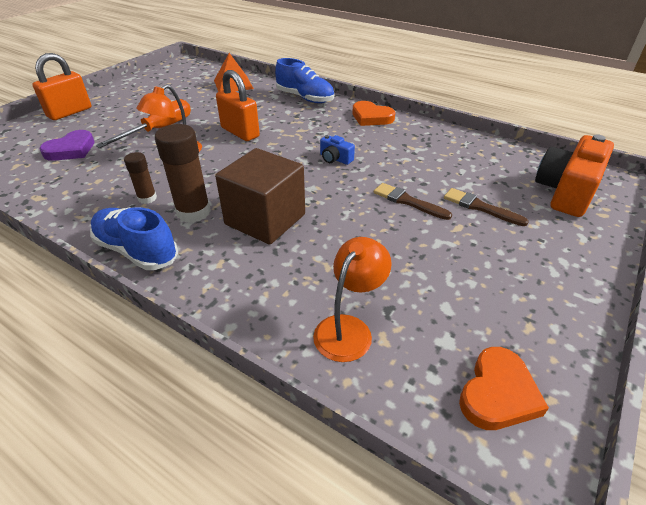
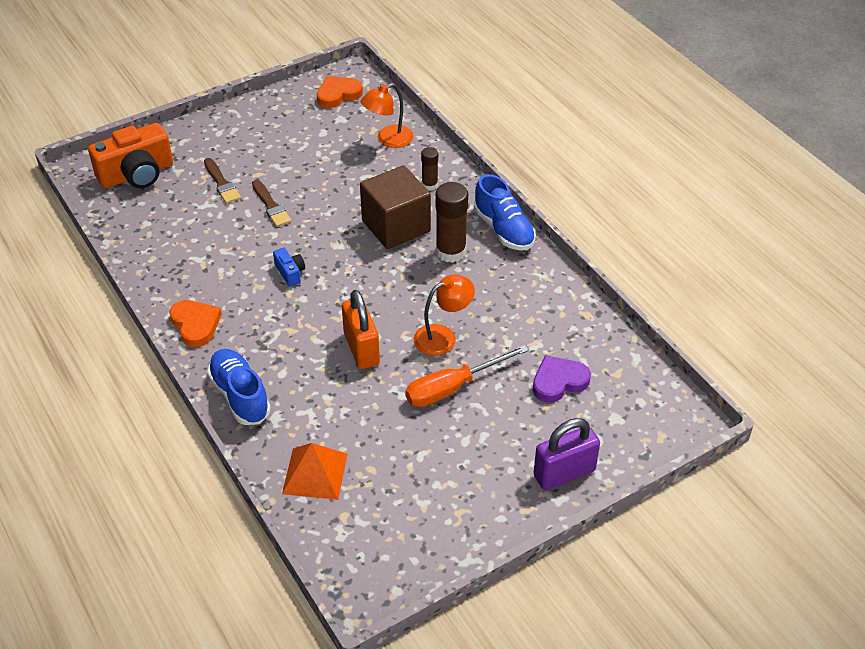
camera: 155 degrees left, 5 degrees up
(69, 112) = (564, 473): orange padlock -> purple padlock
(147, 198) = (487, 280): brown glue stick -> brown glue stick (429, 185)

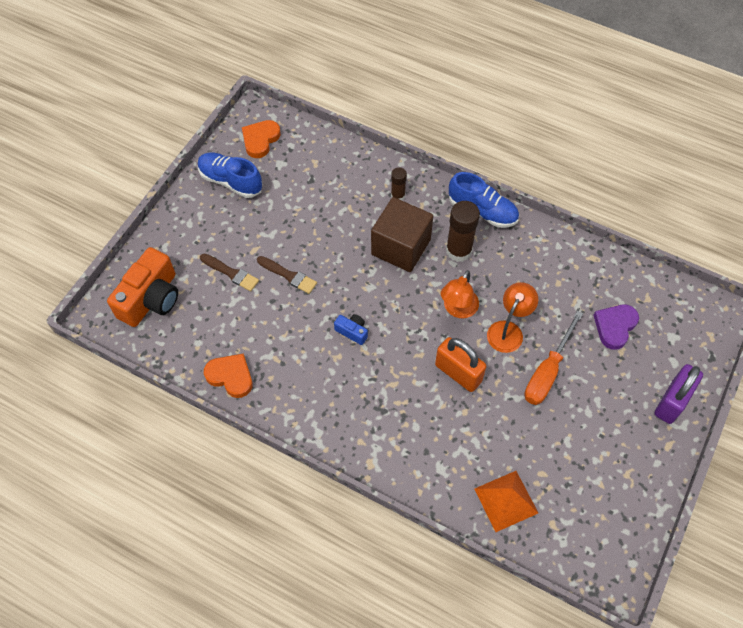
camera: 30 degrees left, 15 degrees up
(195, 325) = (315, 419): orange heart -> orange heart (230, 376)
(240, 395) = (399, 464): blue shoe -> blue shoe (230, 181)
(388, 139) = (334, 167): orange lamp -> orange lamp (458, 309)

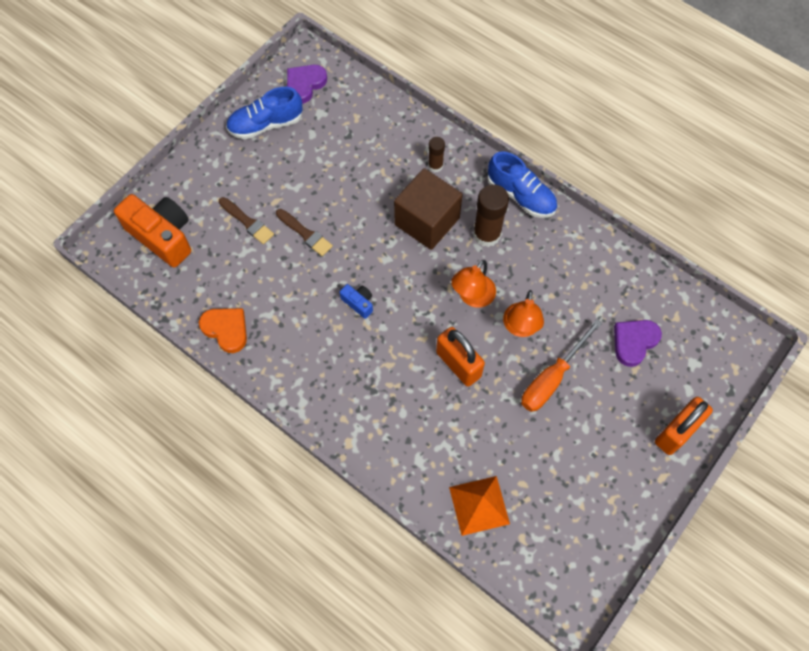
camera: 10 degrees right, 5 degrees up
(151, 298) = (162, 236): orange camera -> orange camera turned 90 degrees counterclockwise
(230, 181) = (266, 124): blue shoe -> blue shoe turned 60 degrees counterclockwise
(260, 140) = (305, 85): orange heart -> purple heart
(508, 330) = (520, 328): orange lamp -> orange lamp turned 150 degrees clockwise
(672, 402) = (676, 432): purple padlock -> orange padlock

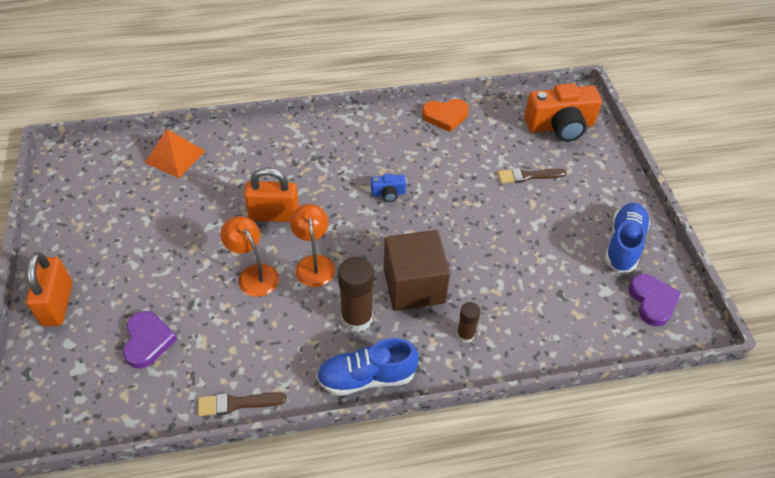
camera: 130 degrees right, 15 degrees down
(305, 234) = (482, 202): brown brush -> brown brush (237, 403)
(552, 378) = (194, 261): orange screwdriver -> none

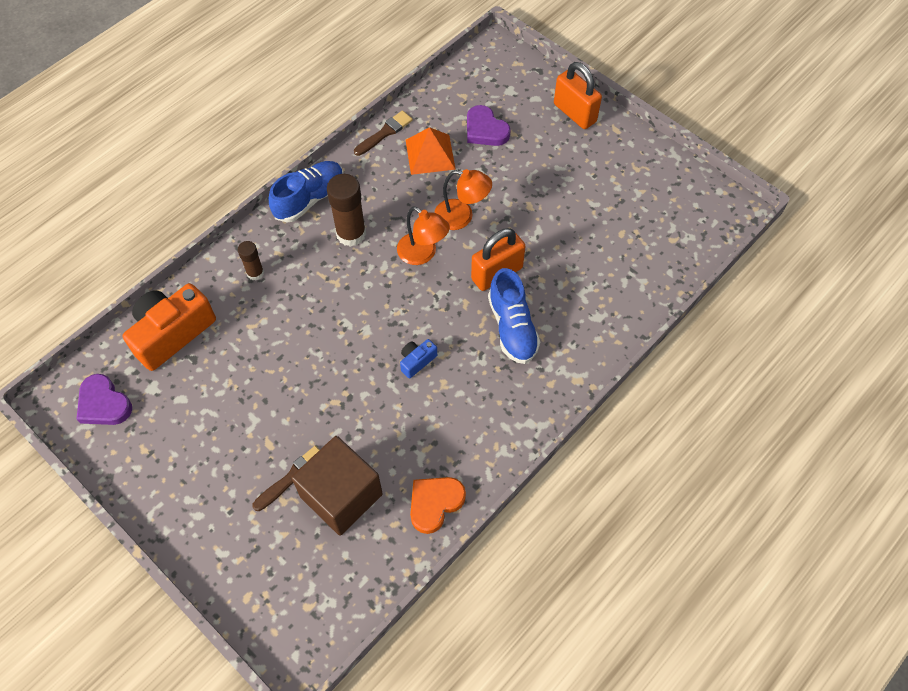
camera: 145 degrees right, 10 degrees up
(175, 156) = (642, 270): orange pyramid -> orange pyramid (430, 154)
(414, 285) = (325, 287): brown cube -> brown cube (341, 495)
(560, 126) = (295, 582): orange camera -> orange camera (172, 333)
(623, 244) = (153, 452): blue shoe -> blue shoe (512, 327)

